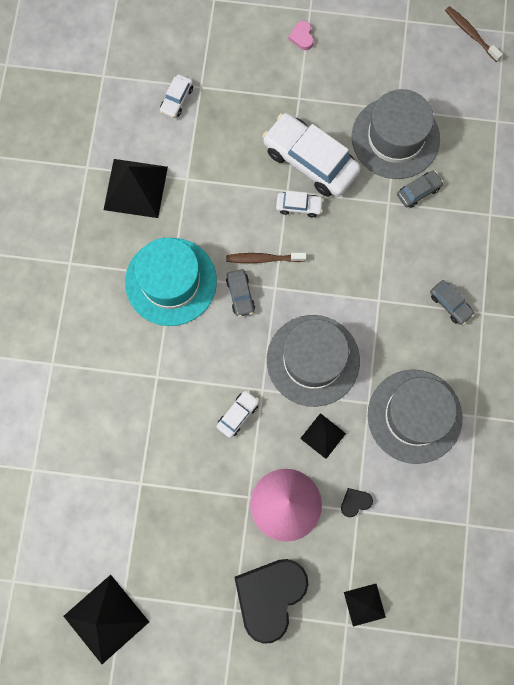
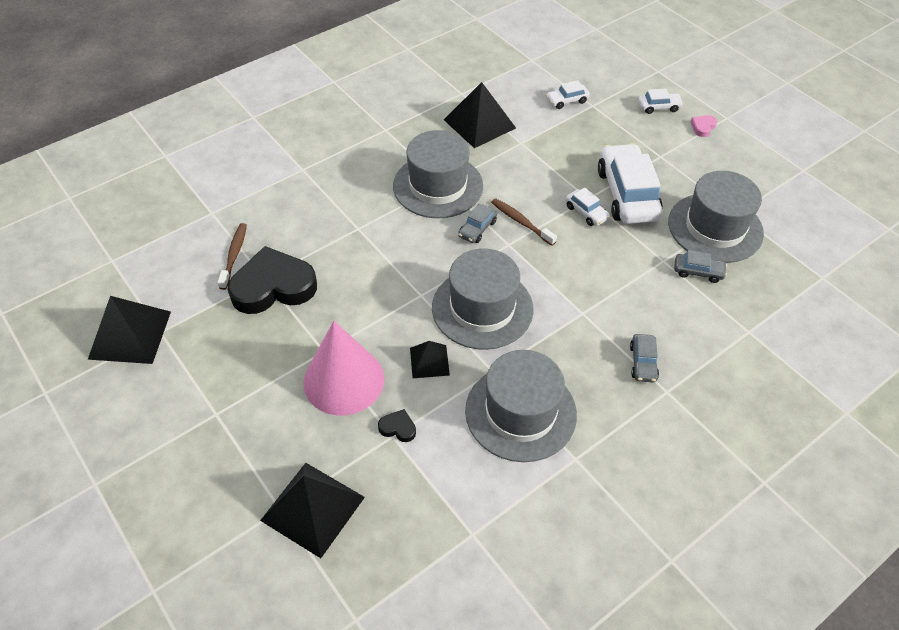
camera: 45 degrees right, 25 degrees down
(171, 281) = (438, 186): turquoise hat -> grey hat
(238, 415) = (383, 295): white car -> white car (659, 107)
(270, 596) = (251, 430): black heart -> black heart (273, 287)
(364, 604) = (312, 508): black pyramid -> black pyramid, size x1.79
(470, 33) = (855, 211): brown toothbrush -> brown toothbrush (234, 255)

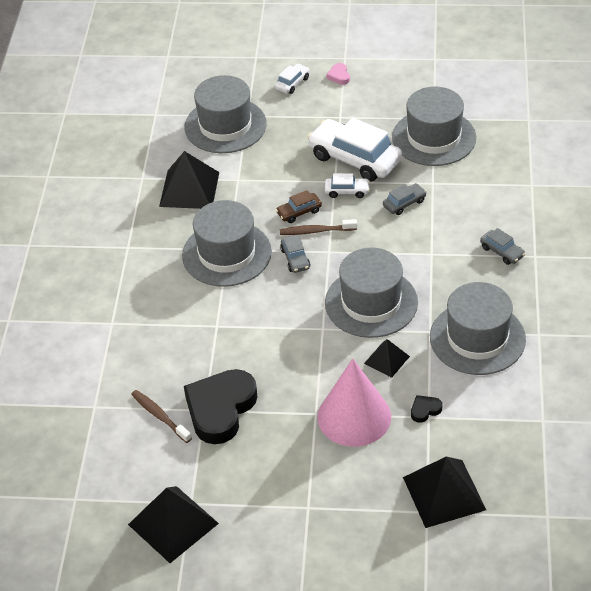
camera: 45 degrees left, 5 degrees down
(529, 199) = (299, 212): none -> brown car
(567, 101) = (225, 126): white car -> grey hat
(698, 272) = (460, 173): grey car -> grey car (404, 203)

